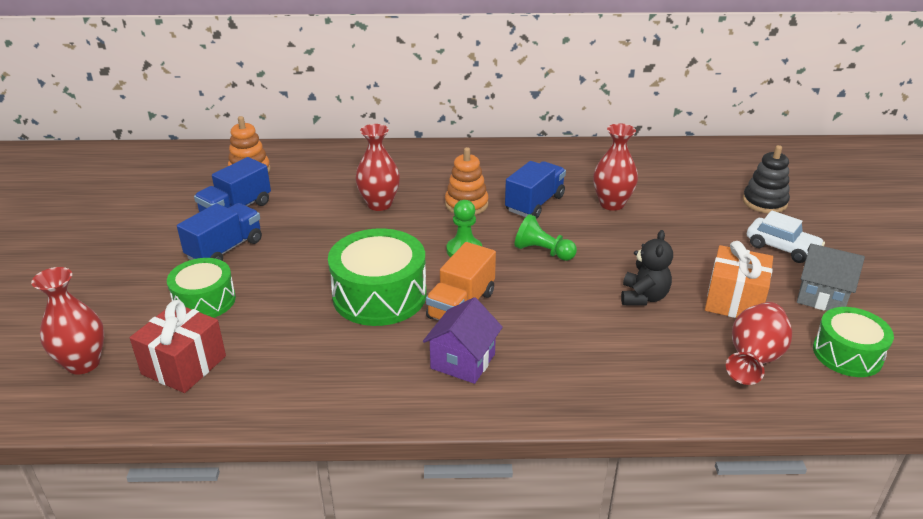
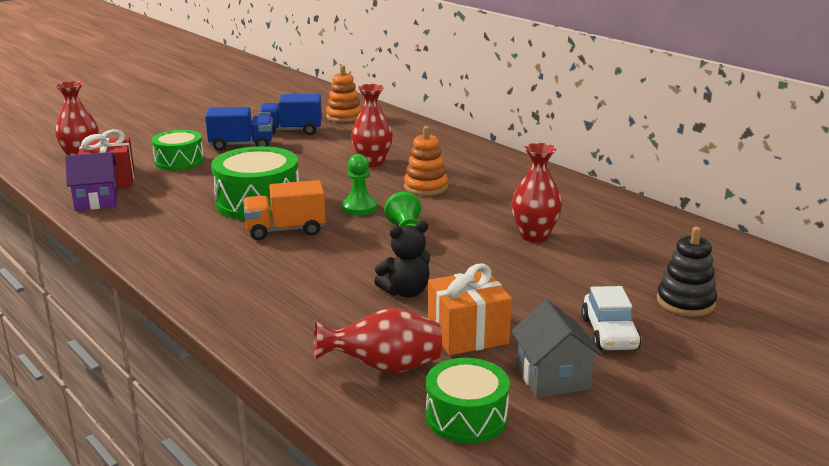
camera: 50 degrees right, 10 degrees down
(463, 361) = (218, 253): purple house -> purple house (96, 201)
(534, 203) = (474, 208): blue truck -> none

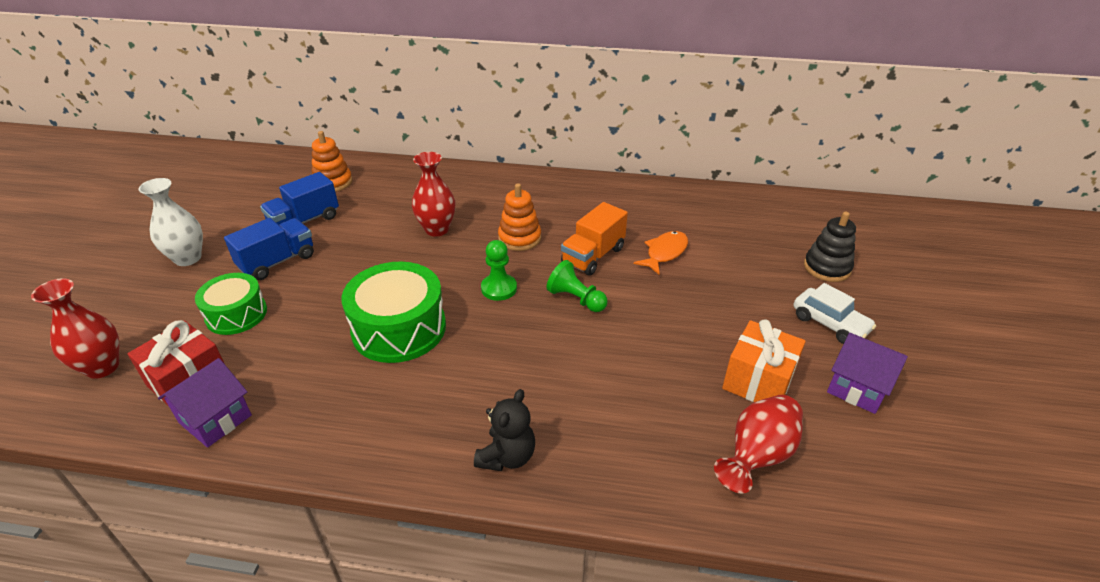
camera: 40 degrees left, 15 degrees up
(195, 127) = (188, 258): none -> white vase
(285, 230) = (473, 350): orange truck -> orange truck (593, 256)
(406, 292) = (662, 364): black teddy bear -> black teddy bear (507, 456)
(466, 416) = (866, 464): green drum -> none
(534, 236) = (664, 253): red vase -> orange fish
(553, 378) = (857, 388): grey house -> purple house

